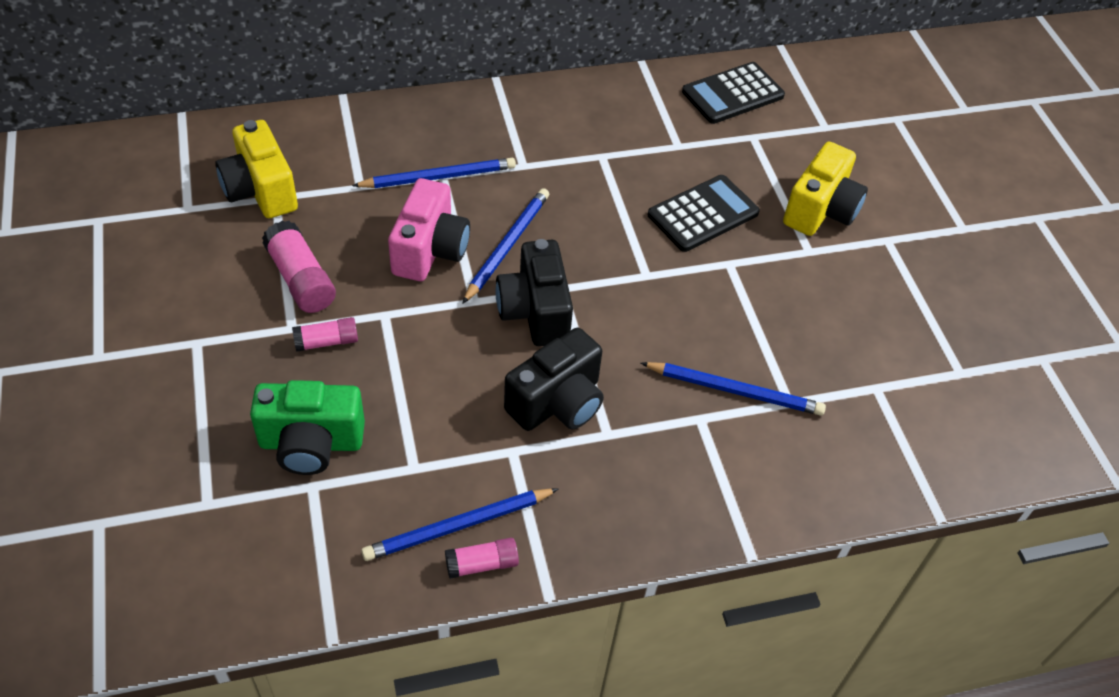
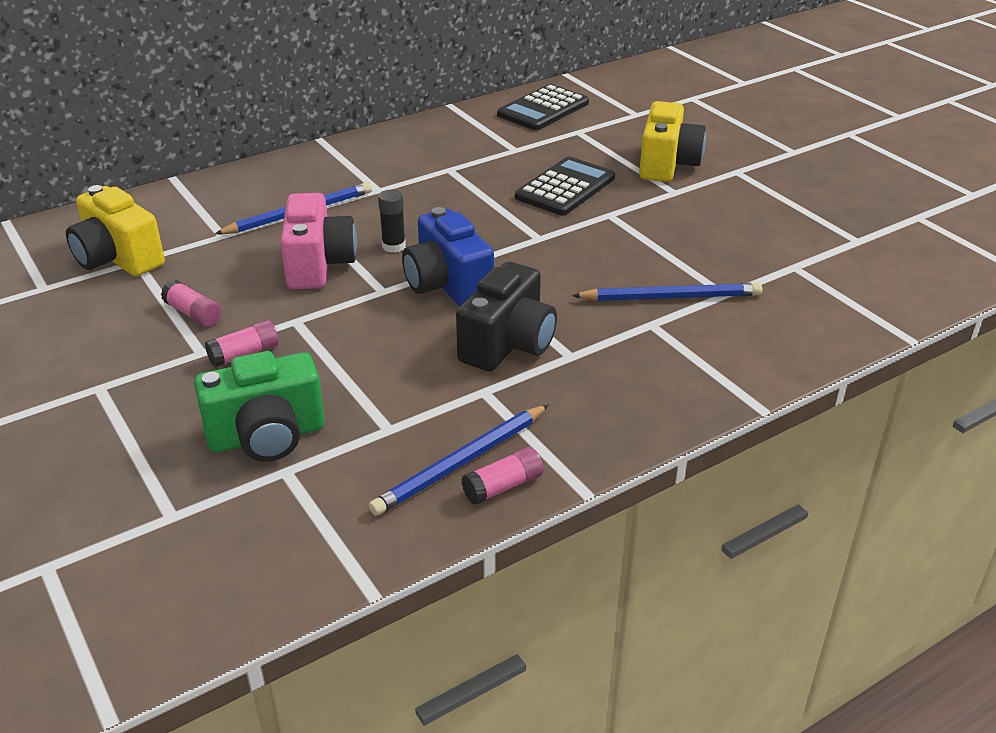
camera: 15 degrees left, 15 degrees down
(301, 279) = (193, 314): pink glue stick -> pink glue stick, size x0.61
(507, 246) = (393, 246): blue pencil -> black glue stick
(535, 312) = (447, 285): black camera -> blue camera

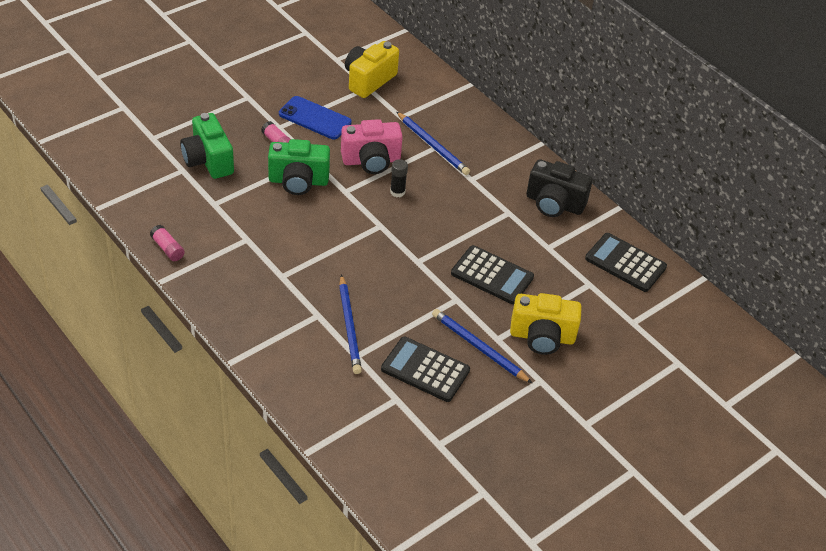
camera: 80 degrees right, 10 degrees up
(193, 314) = (315, 118): pink glue stick -> blue phone
(350, 334) = (298, 181): none -> green camera
(447, 285) = (353, 219): blue camera -> none
(461, 463) = (186, 232): blue pencil -> blue pencil (479, 347)
(508, 344) = (291, 248): black camera -> black camera (554, 204)
(738, 243) = (425, 370): none -> black calculator

